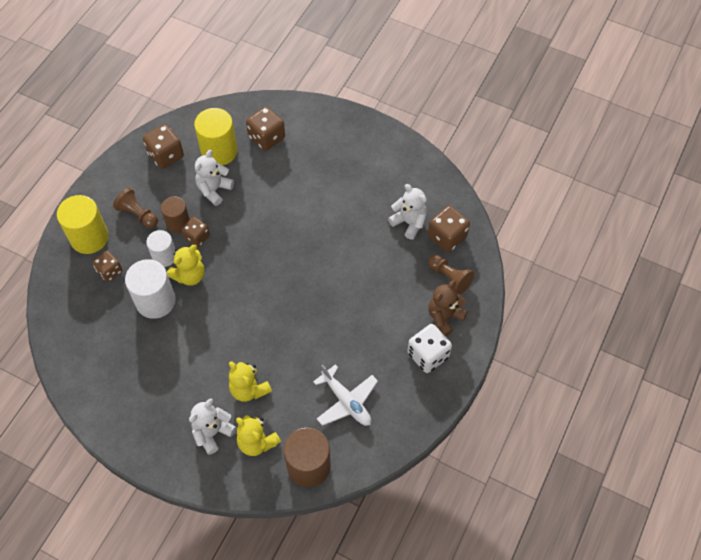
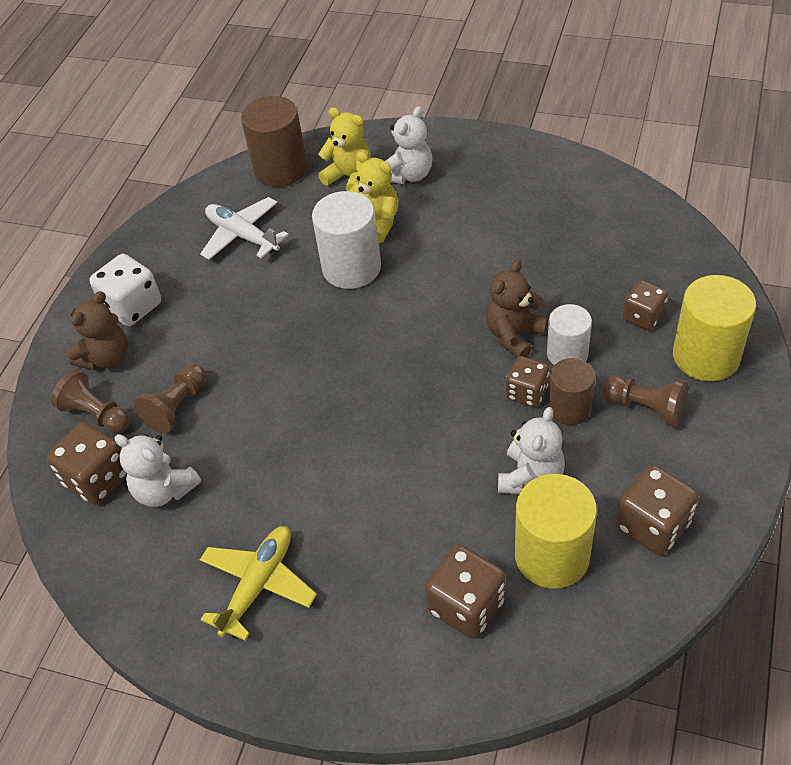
camera: 175 degrees right, 10 degrees down
(155, 301) = (551, 293): white cylinder -> white cylinder (351, 267)
(189, 275) = (514, 335): yellow teddy bear -> brown teddy bear
(363, 165) = (258, 585): none -> yellow plane
(400, 272) = (177, 407): none -> brown pawn

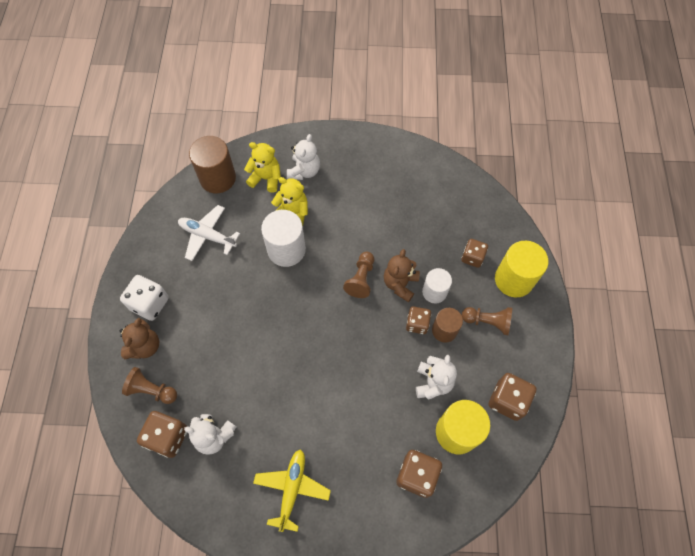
camera: 20 degrees left, 15 degrees up
(177, 407) = (203, 374): brown pawn -> brown pawn (361, 279)

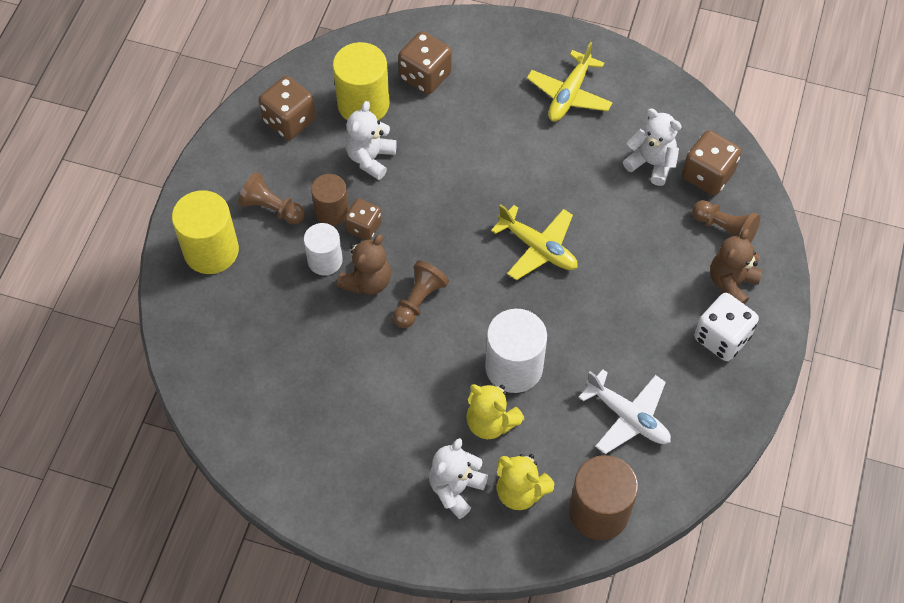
camera: 165 degrees left, 5 degrees down
(288, 339) = (538, 248): none -> yellow plane
(472, 257) = (253, 292): brown dice -> none

